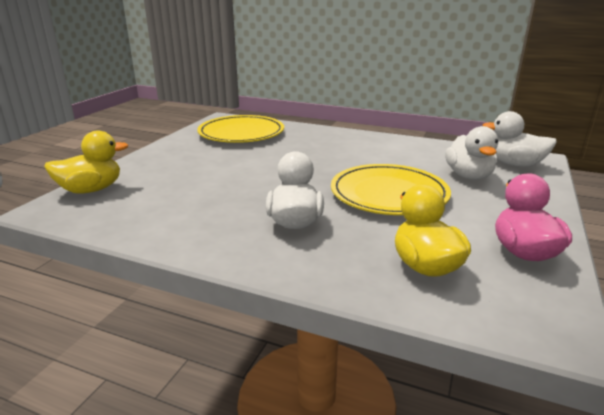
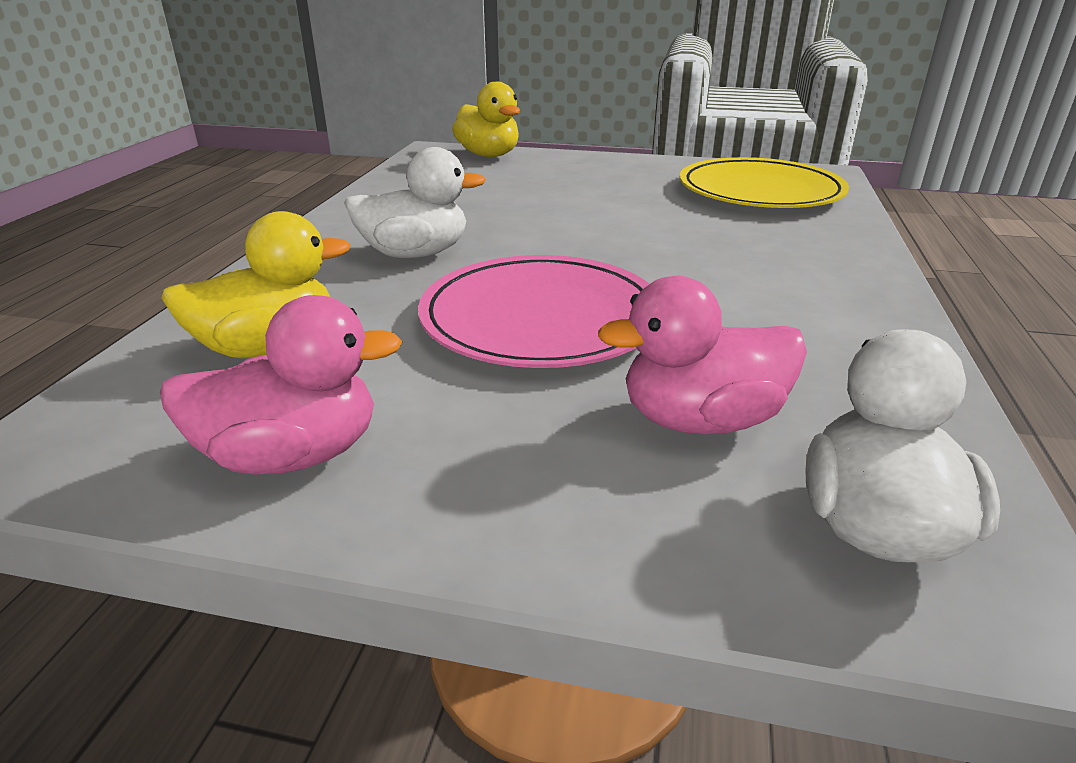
camera: 80 degrees right, 5 degrees up
(389, 194) = (541, 318): yellow plate -> pink plate
(469, 176) = (700, 420): white duck -> pink duck

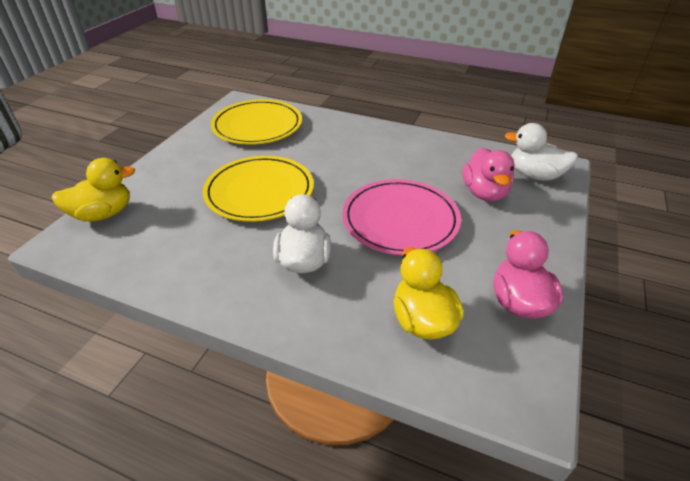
camera: 80 degrees left, 10 degrees up
(572, 213) = (259, 192): none -> yellow plate

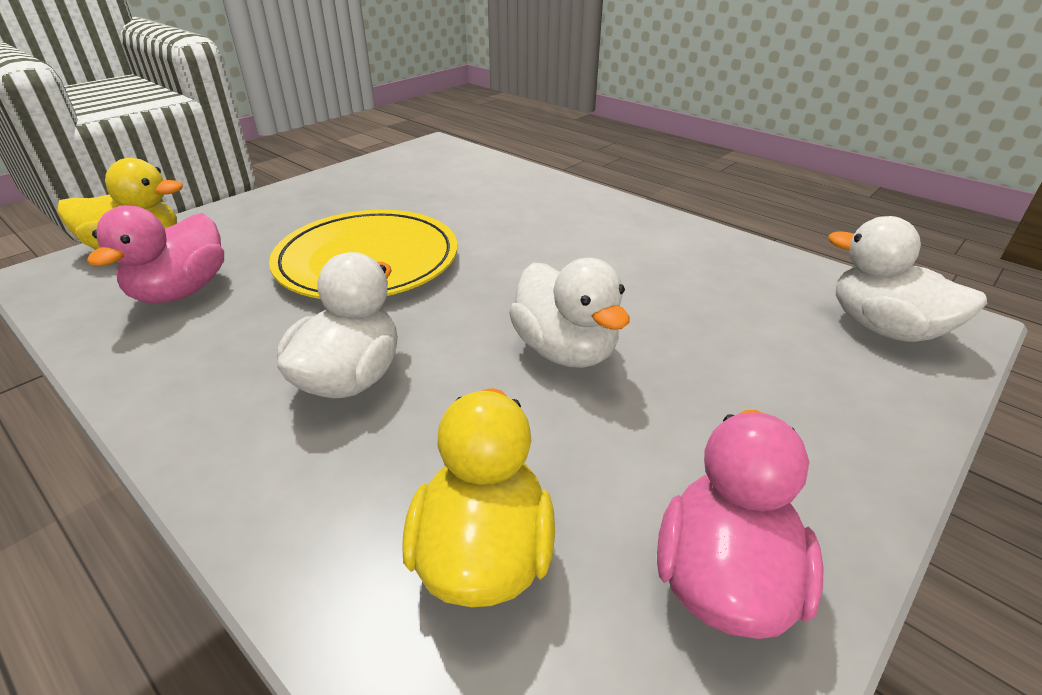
camera: 20 degrees right, 5 degrees down
(257, 126) = (436, 176): yellow plate -> none
(400, 220) = (565, 350): pink plate -> white duck
(484, 193) = (759, 339): pink duck -> pink duck (181, 291)

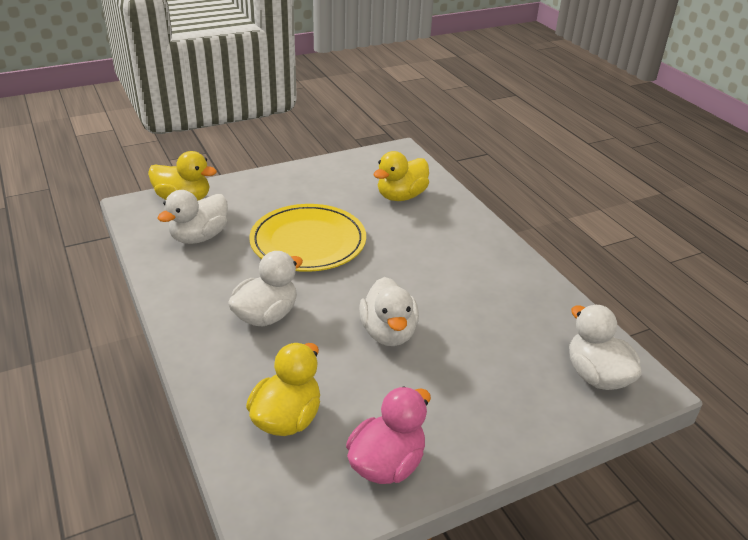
camera: 20 degrees right, 0 degrees up
(181, 291) = (199, 237): pink duck -> white duck
(467, 186) = (401, 196): none -> yellow duck

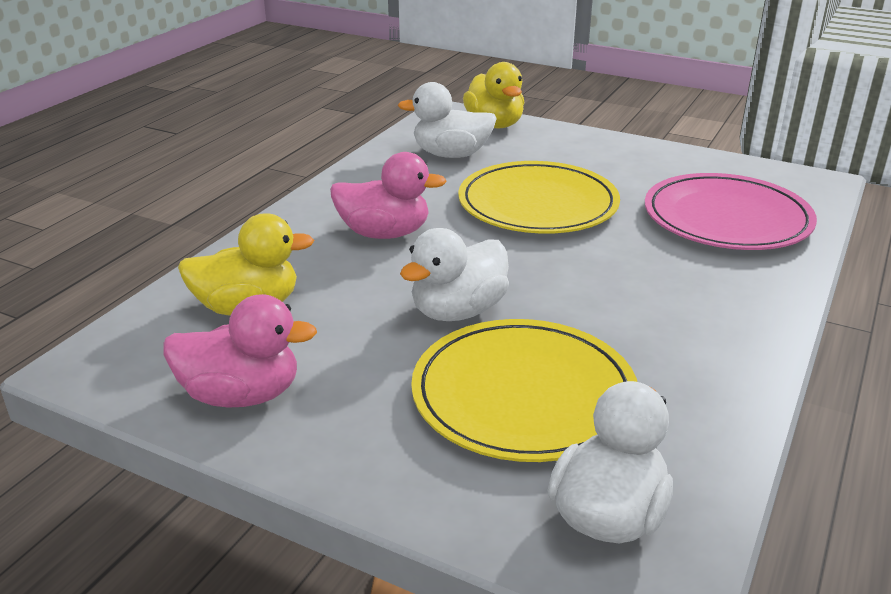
camera: 55 degrees right, 5 degrees down
(266, 316) = (384, 233): white duck -> pink duck
(401, 196) = (726, 218): yellow duck -> pink plate
(488, 352) = (523, 395): none -> yellow plate

